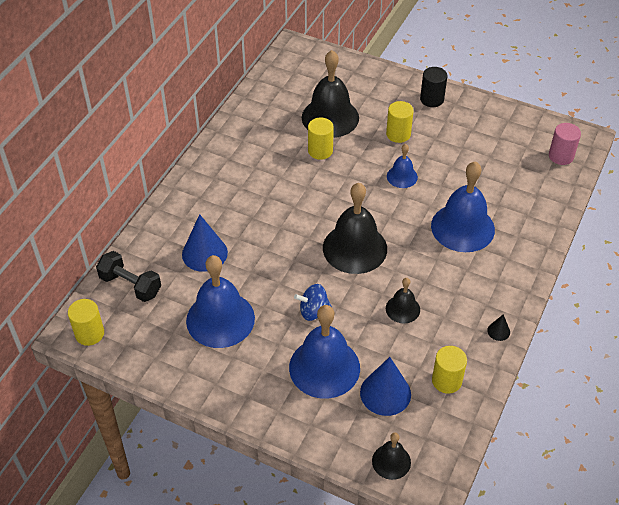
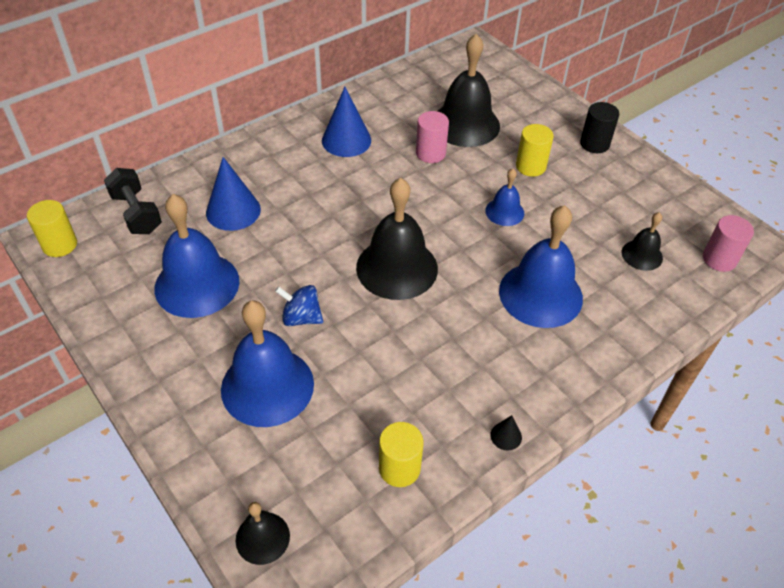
camera: 25 degrees right, 0 degrees up
(320, 151) = (430, 153): yellow cylinder -> pink cylinder
(385, 393) = (315, 449): blue cone -> blue cone (346, 140)
(402, 309) = (405, 358): black bell -> black bell (642, 255)

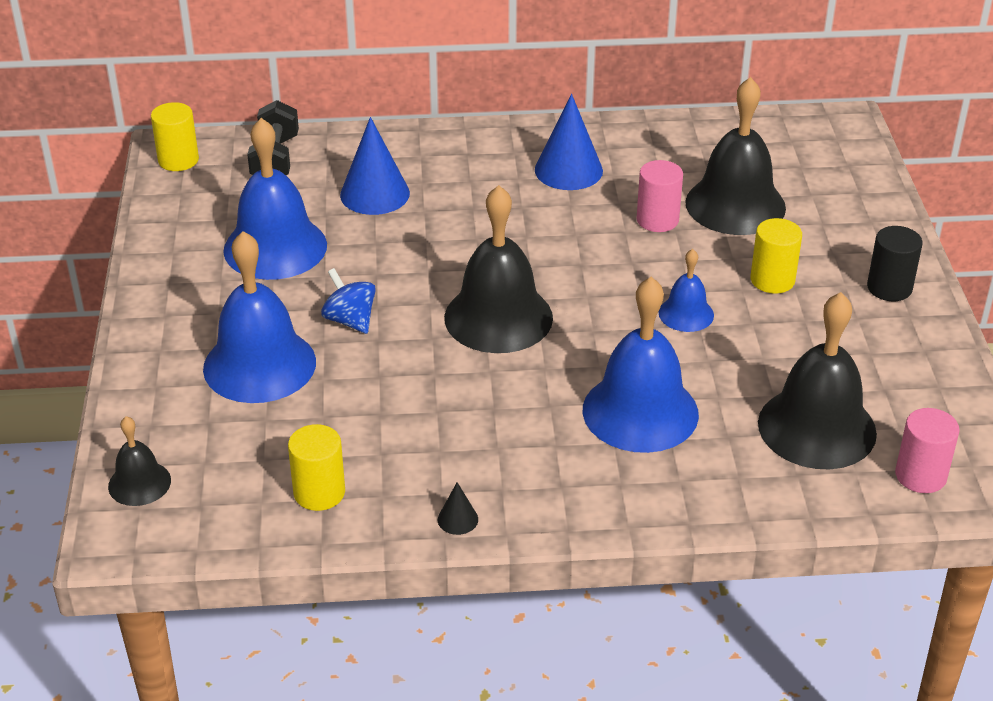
camera: 35 degrees right, 10 degrees down
(642, 255) = (817, 427): black bell -> black bell, size x1.96

